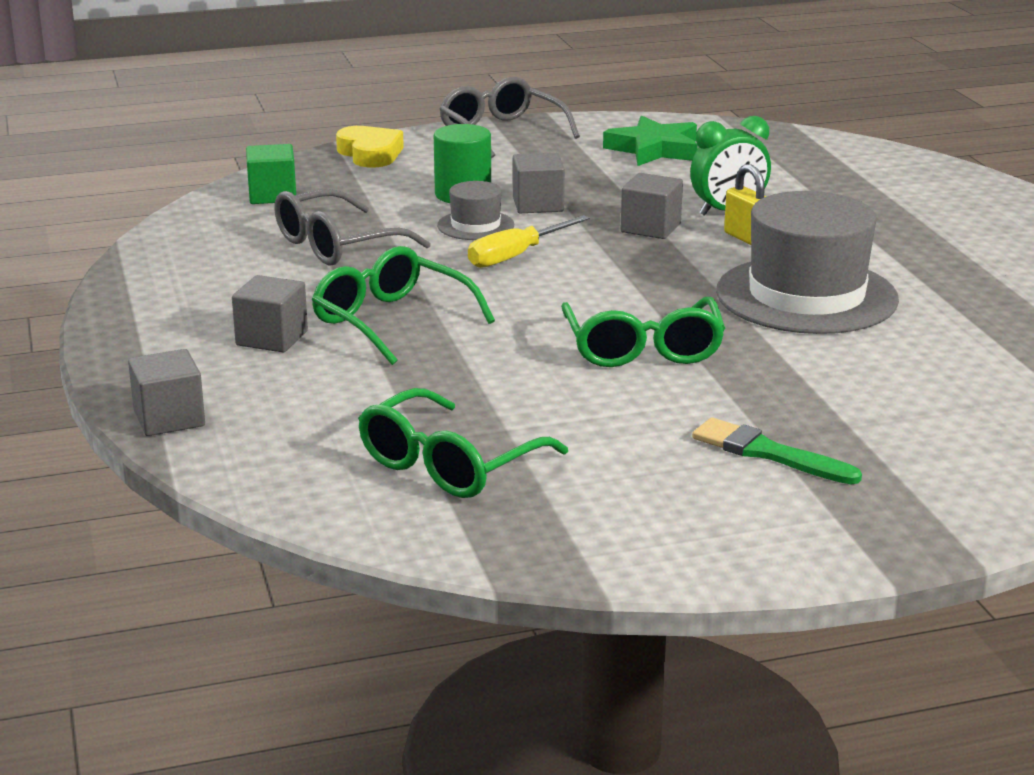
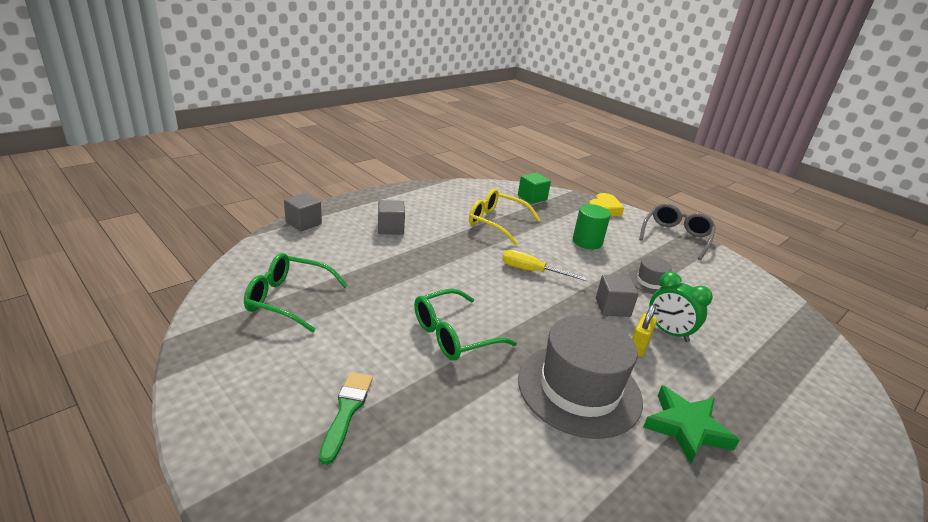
camera: 60 degrees right, 5 degrees up
(337, 245) = (497, 223): grey glasses -> yellow glasses
(392, 321) = (429, 253): green glasses -> none
(475, 225) = (555, 252): grey hat -> grey hat (650, 282)
(538, 204) = (600, 265): grey cube -> none
(654, 149) = (721, 288): green star -> green star (686, 428)

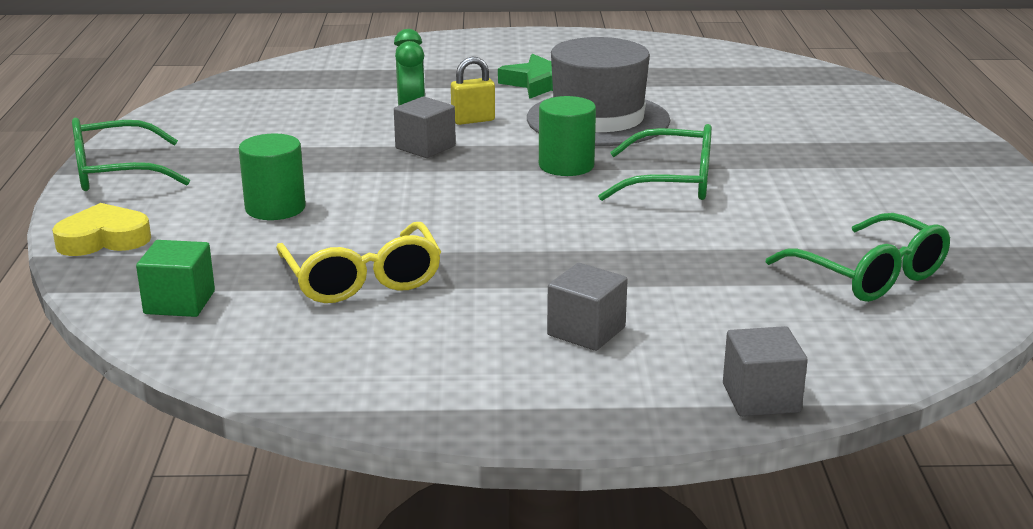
camera: 135 degrees left, 5 degrees down
(346, 411) = (858, 169): green brush -> none
(526, 324) = (566, 166): none -> green cylinder
(532, 271) = (451, 203): yellow screwdriver -> none
(650, 282) = (313, 149): grey hat -> none
(676, 237) = (116, 172): grey glasses -> green glasses

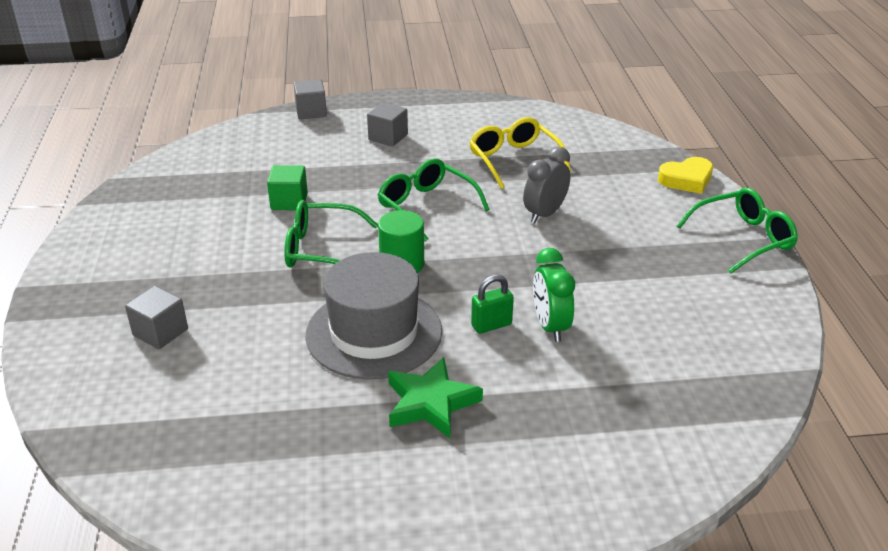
camera: 175 degrees right, 10 degrees up
(179, 302) = (604, 143): green cube -> green cube (289, 201)
(275, 208) = (599, 210): green cylinder -> none
(357, 206) = (544, 214): none -> grey clock
(425, 147) = (521, 282): grey cube -> grey cube (160, 332)
(473, 120) = (491, 325): yellow padlock -> green padlock
(869, 275) = (222, 176): green glasses -> green glasses (427, 207)

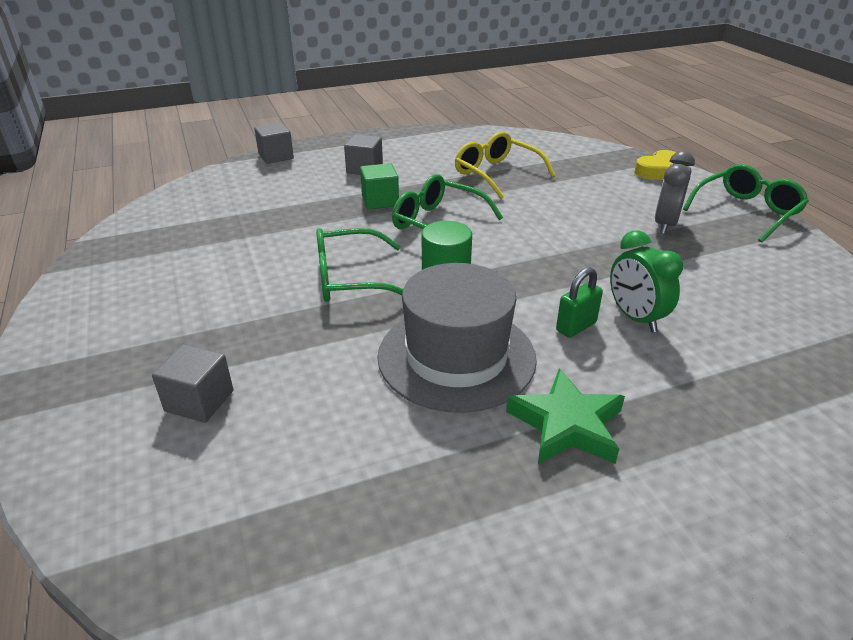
camera: 15 degrees left, 0 degrees up
(289, 201) = (292, 237): green cube -> green cube (380, 201)
(544, 214) = (556, 215): grey clock -> grey clock (665, 224)

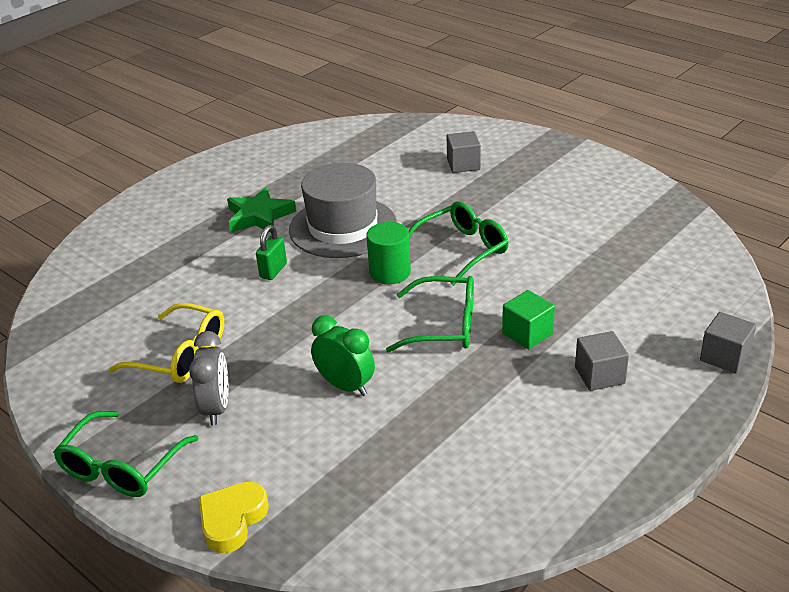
camera: 155 degrees right, 0 degrees up
(497, 174) = (440, 427): yellow glasses -> yellow glasses (180, 355)
(635, 318) = (231, 292): green clock -> green clock (345, 386)

